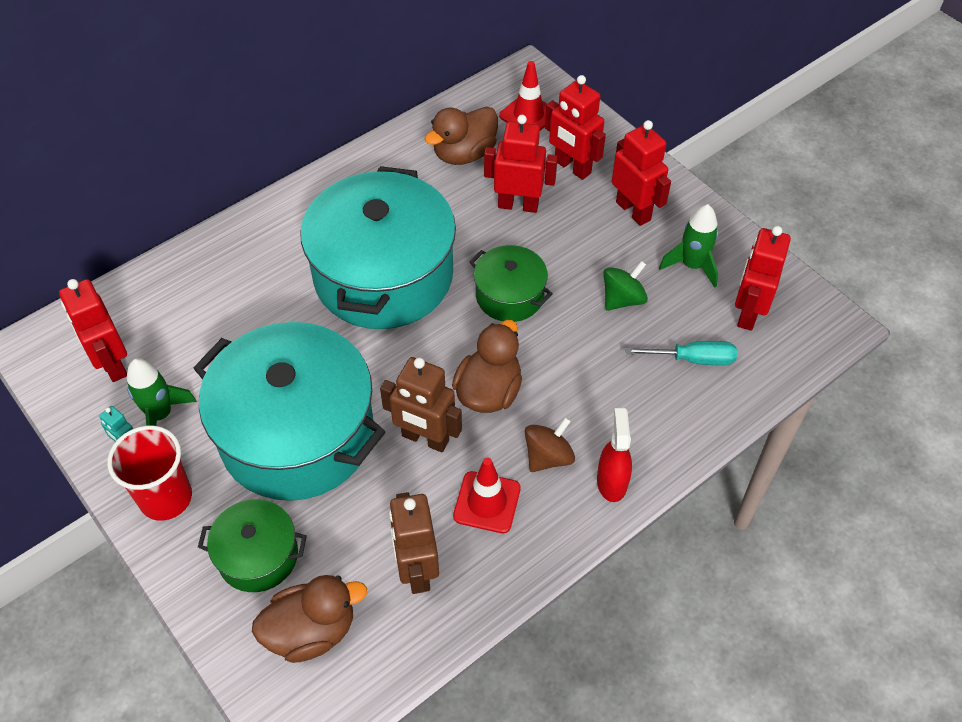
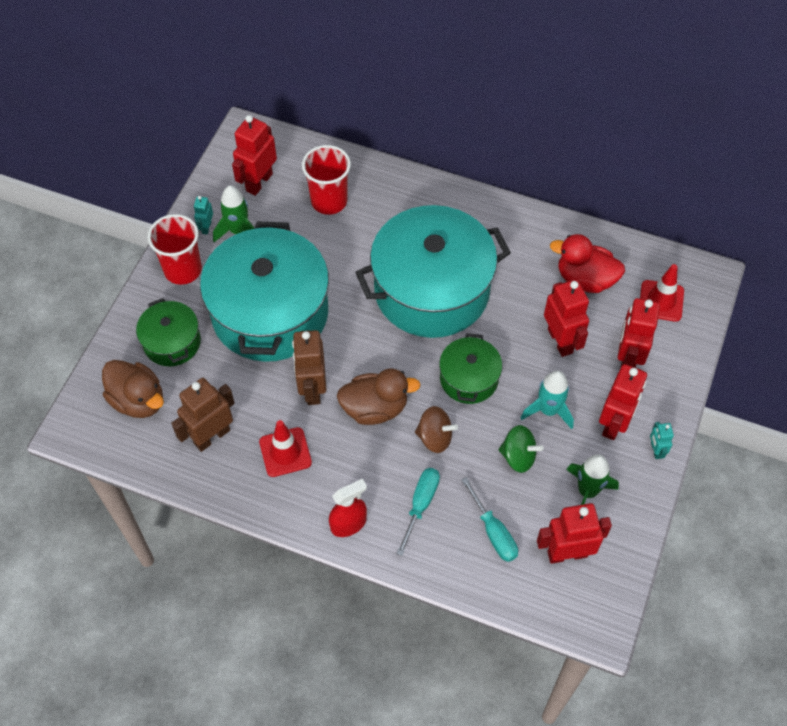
camera: 60 degrees right, 5 degrees up
(197, 310) = (329, 201): none -> red cup
(464, 154) = (585, 279): brown duck -> red duck
(548, 456) = (344, 472): brown spinning top -> brown spinning top (435, 437)
(587, 251) = (548, 410): none -> turquoise rocket
(627, 406) = (420, 505): none -> turquoise screwdriver
(679, 196) = (656, 450): none -> turquoise robot

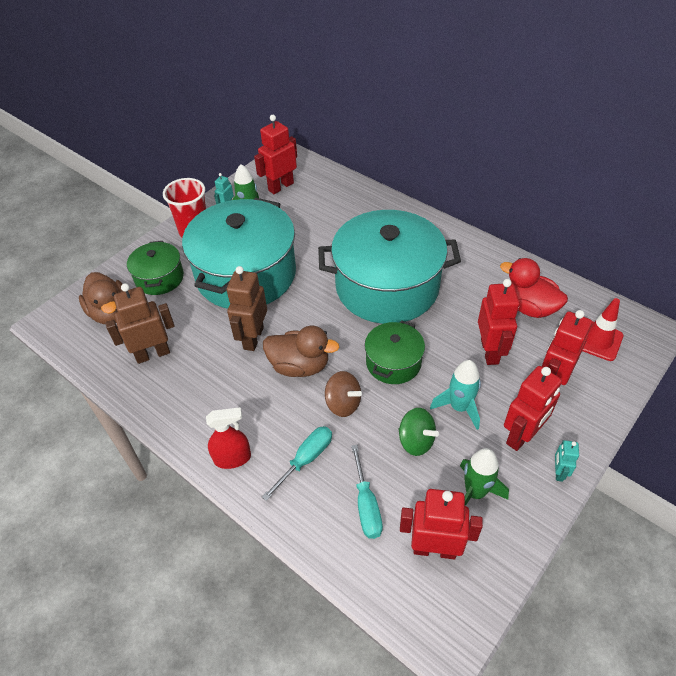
camera: 20 degrees right, 10 degrees down
(285, 452) = (206, 382): red traffic cone -> none
(329, 201) = (329, 208): red cup -> none

